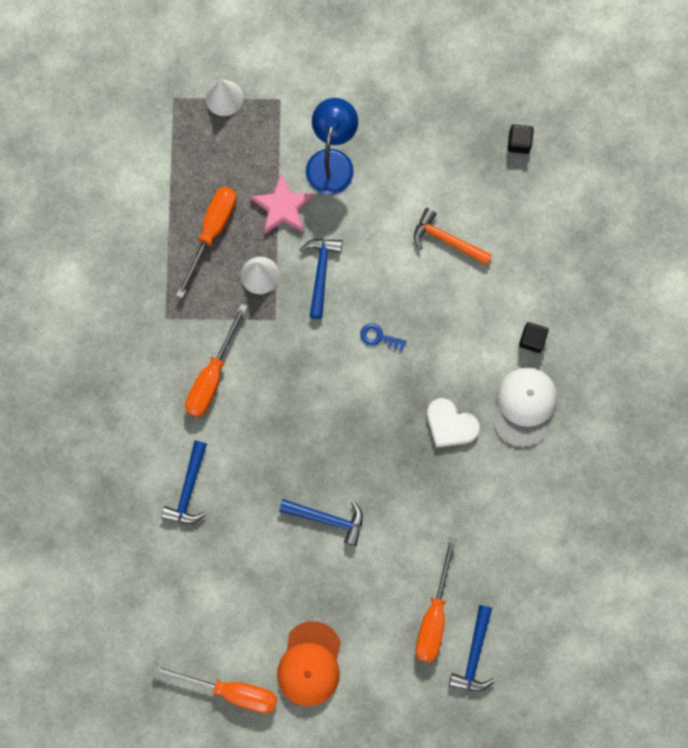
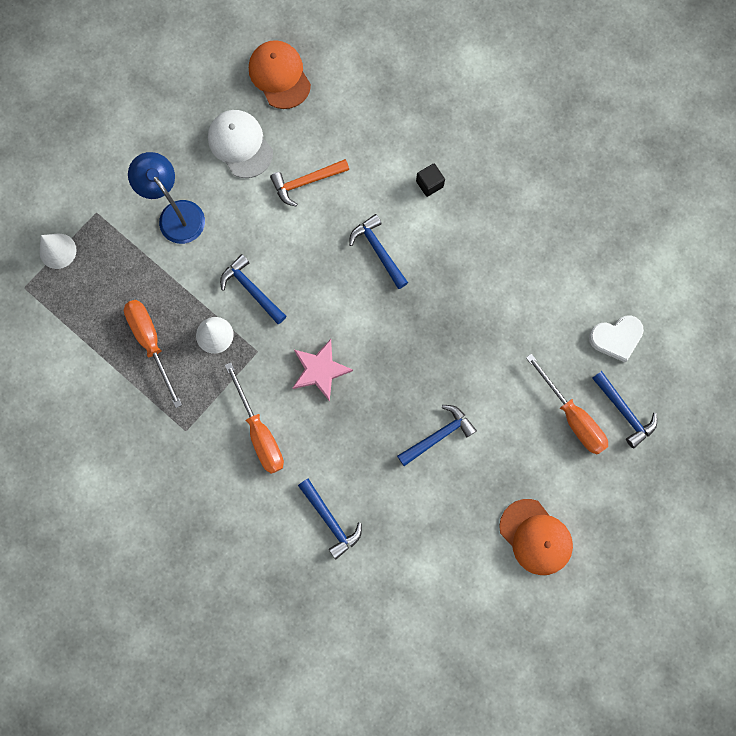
camera: 50 degrees left, 0 degrees up
(231, 691) = (508, 613): orange screwdriver -> none
(282, 207) = (178, 276): pink star -> pink star (320, 370)
(379, 337) = (335, 288): blue key -> none
(439, 345) = (378, 251): none -> blue hammer
(450, 425) = (443, 291): white heart -> white heart (616, 338)
(519, 143) = (279, 75): black cube -> orange cap
(524, 406) = (473, 228): white cap -> white cap (240, 144)

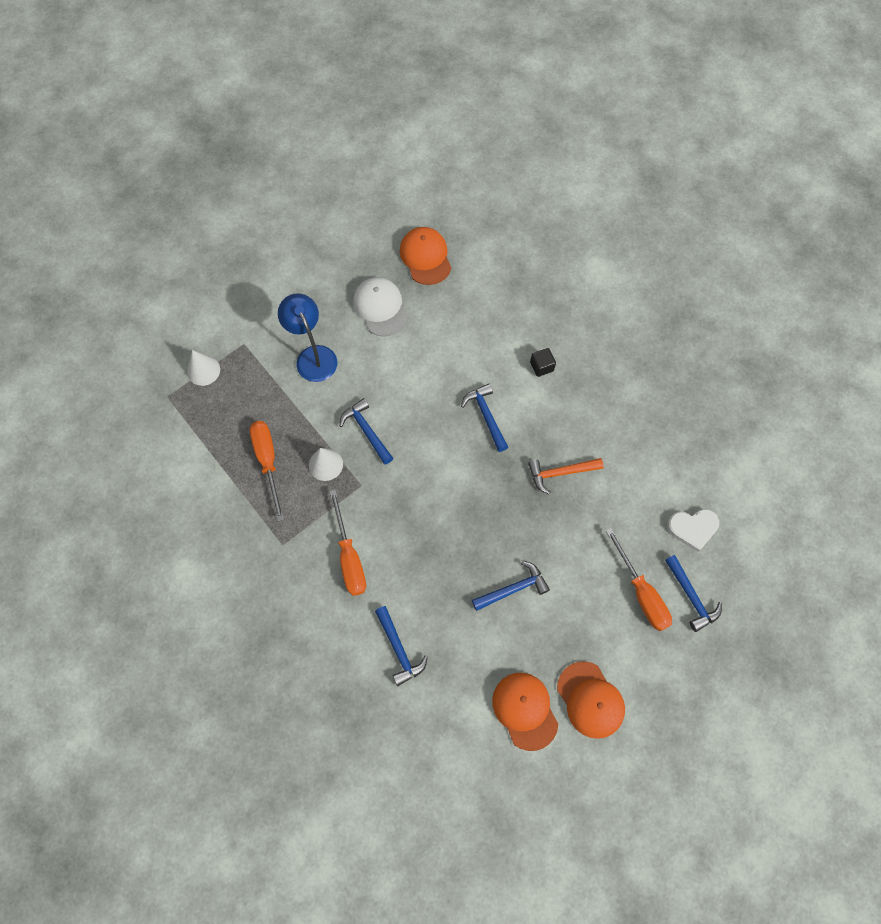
camera: 10 degrees right, 10 degrees down
(306, 182) = (432, 348): orange hammer -> orange hammer (560, 473)
(320, 370) = (414, 511): pink star -> none
(470, 559) = (525, 710): none -> orange cap

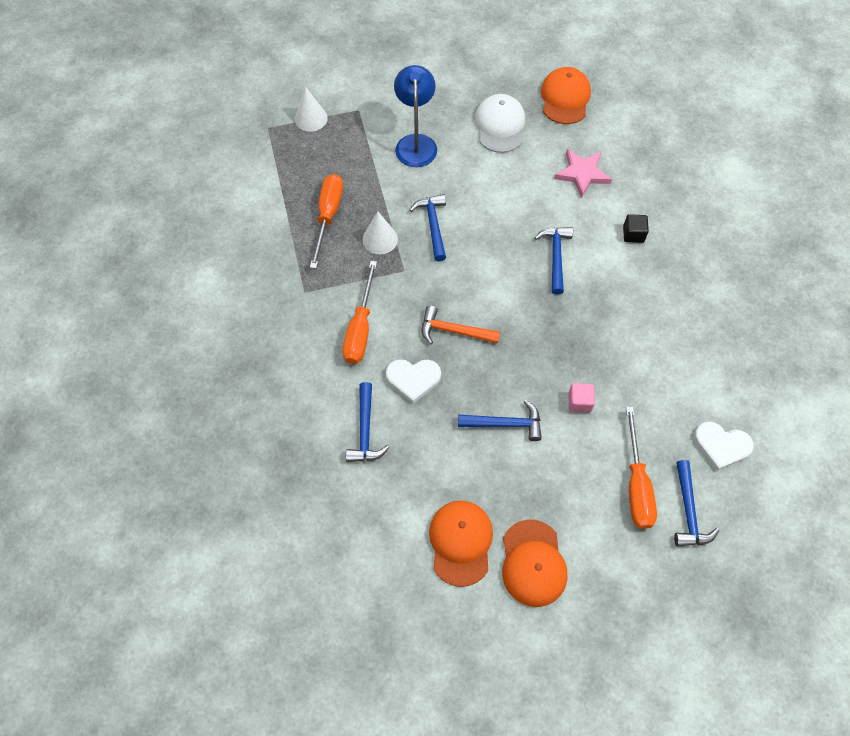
camera: 25 degrees right, 5 degrees down
(418, 584) = (413, 379): none -> white heart
(473, 326) = (582, 174): none -> pink star
(560, 473) = (605, 337): orange hammer -> orange hammer (454, 331)
(565, 541) = (579, 402): none -> pink cube

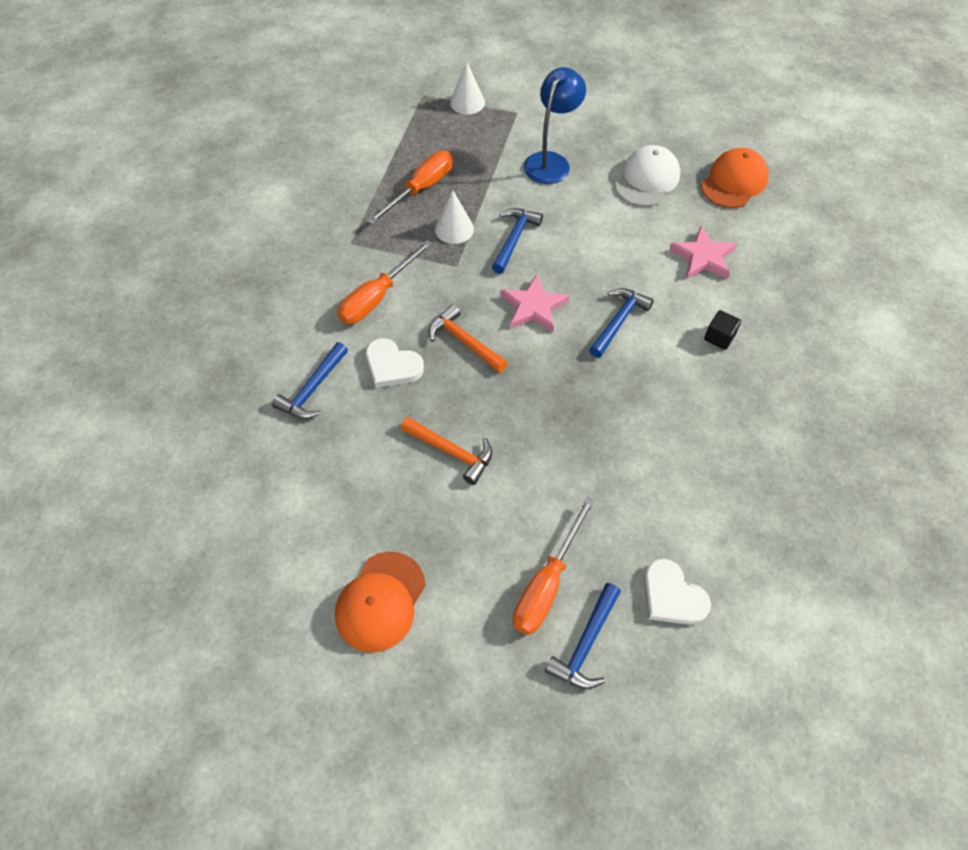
camera: 30 degrees right, 5 degrees down
(460, 542) = (324, 540): orange cap -> none
(486, 276) = (533, 307): none -> pink star
(505, 424) = (451, 452): blue hammer -> orange hammer
(579, 402) = (544, 470): pink cube -> none

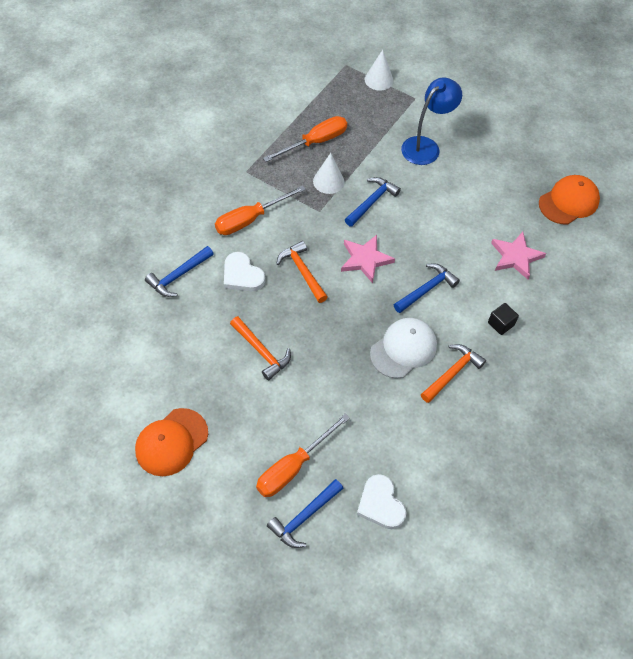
camera: 15 degrees right, 0 degrees up
(647, 179) = (497, 181): white cap -> white cap (403, 349)
(689, 410) = (452, 373): none -> orange hammer

